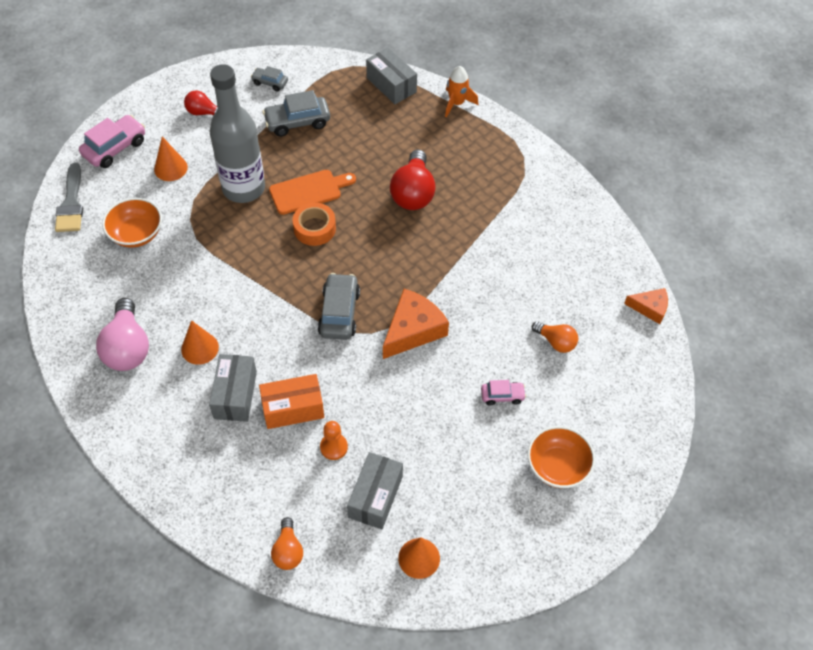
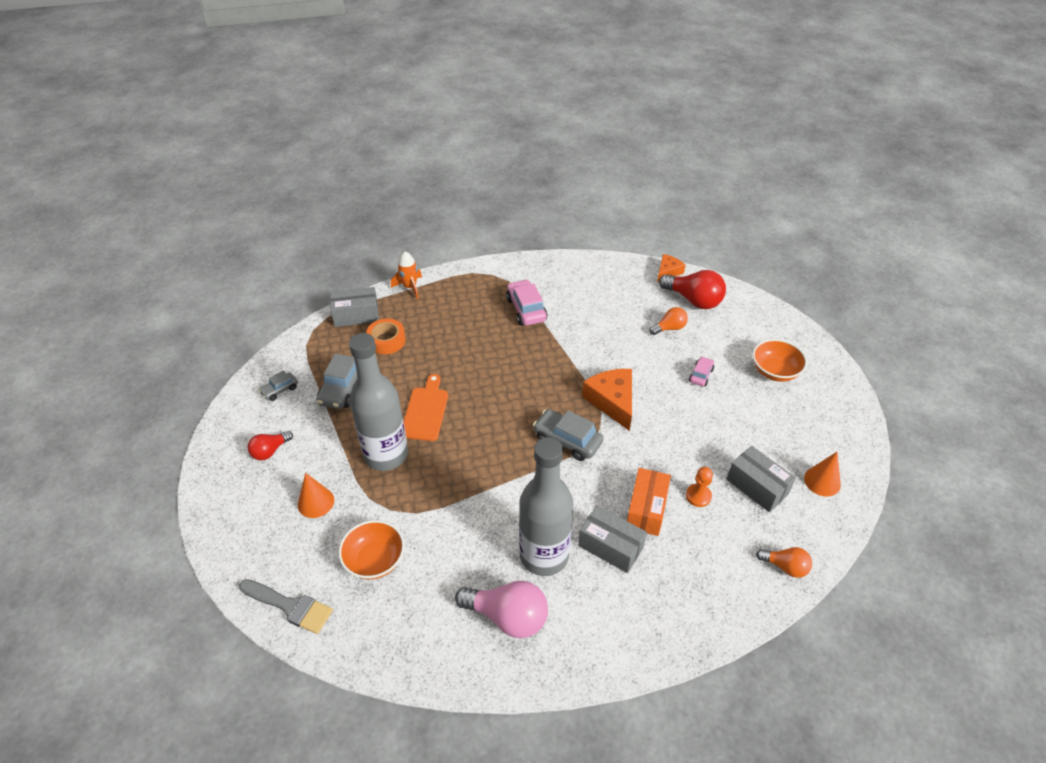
camera: 60 degrees left, 10 degrees down
(115, 148) = (249, 540): pink car -> pink car (526, 309)
(200, 348) = (544, 556): orange cone -> grey bottle
(314, 228) = (468, 422): orange tape -> orange tape (386, 341)
(413, 193) = (478, 347): red light bulb -> red light bulb (694, 300)

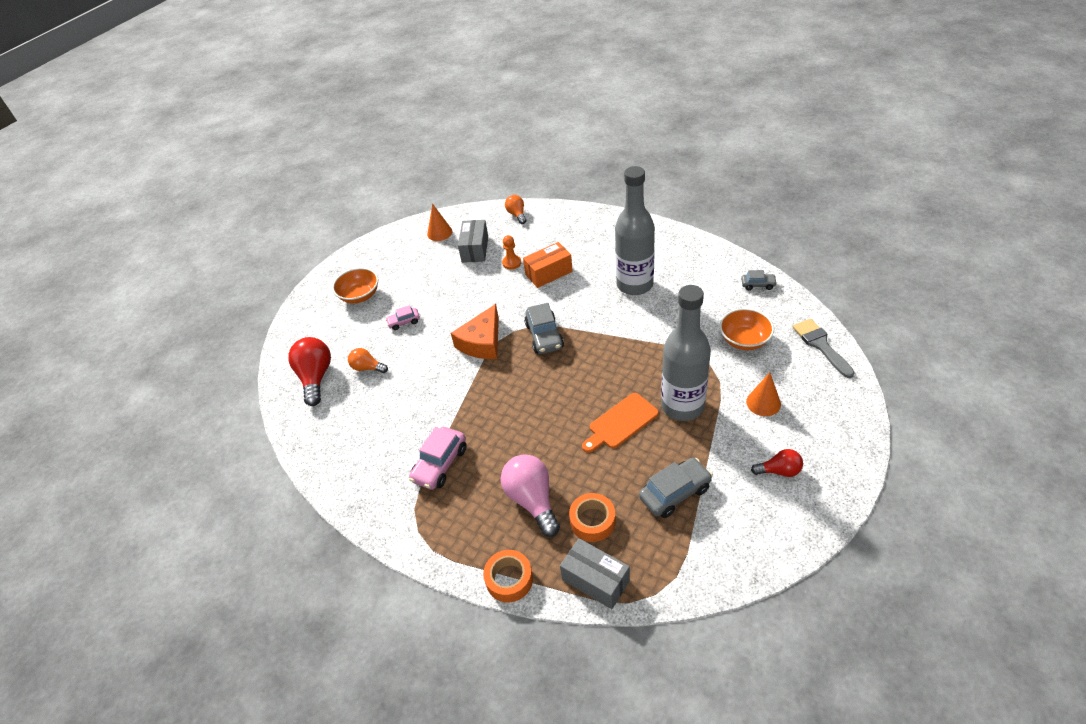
camera: 130 degrees left, 0 degrees up
(279, 390) = (736, 534): grey car -> grey car (758, 285)
(410, 287) = (509, 579): orange rocket -> orange tape
(508, 617) = (685, 270): pink light bulb -> pink light bulb (532, 500)
(610, 547) = (592, 268): grey box -> none
(668, 272) = (289, 416): orange cheese -> none

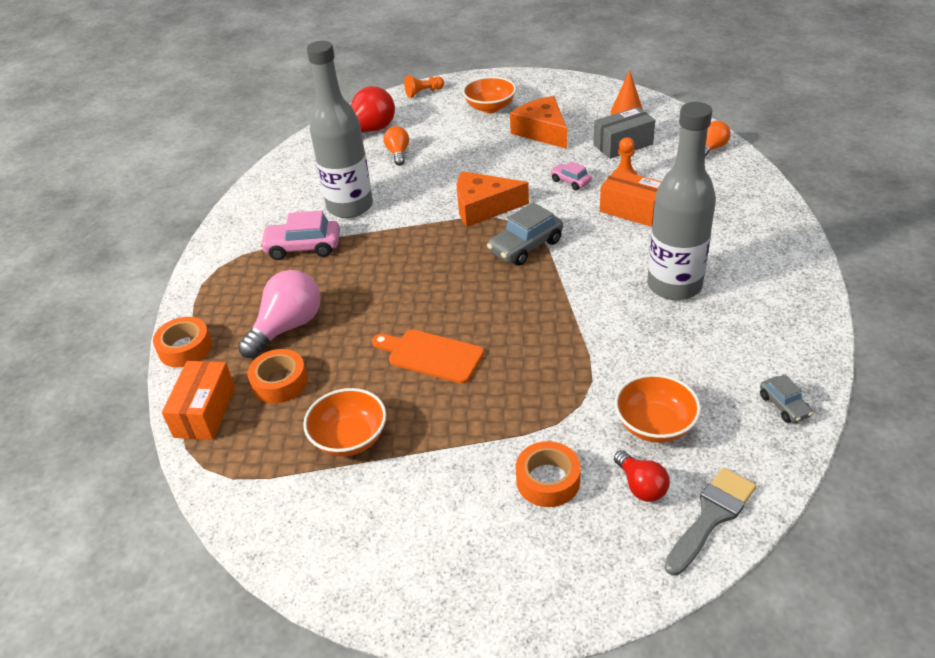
camera: 60 degrees right, 5 degrees down
(296, 325) = (423, 92): none -> orange pawn
(404, 322) = (474, 147): pink car -> pink car (570, 181)
(420, 280) = (542, 131): none -> orange cheese
(595, 580) = (205, 412): grey box -> orange box
(675, 493) = (349, 438): grey car -> orange bowl
(682, 406) = (491, 400): grey bottle -> grey bottle (350, 207)
(763, 402) = (548, 480): orange cone -> orange tape
(779, 471) = (435, 532): red light bulb -> red light bulb (641, 486)

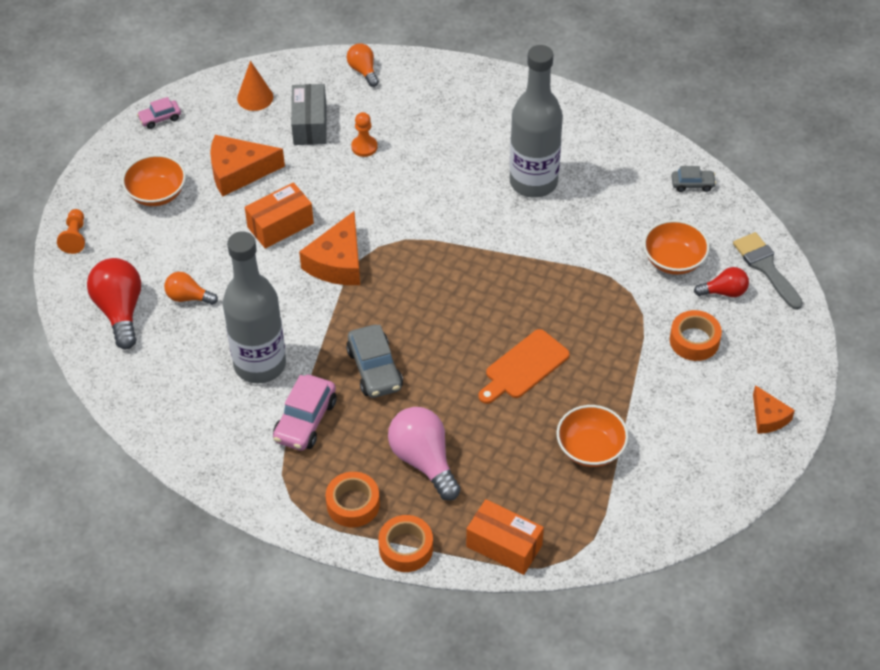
camera: 70 degrees left, 10 degrees up
(280, 382) = (496, 482): orange tape -> orange tape (353, 504)
(470, 592) = (768, 417): none -> orange cheese
(525, 246) = (419, 254): grey car -> grey car (374, 369)
(570, 181) = (342, 185): pink car -> pink car (160, 118)
(632, 210) = (417, 163): orange box -> orange box (280, 225)

